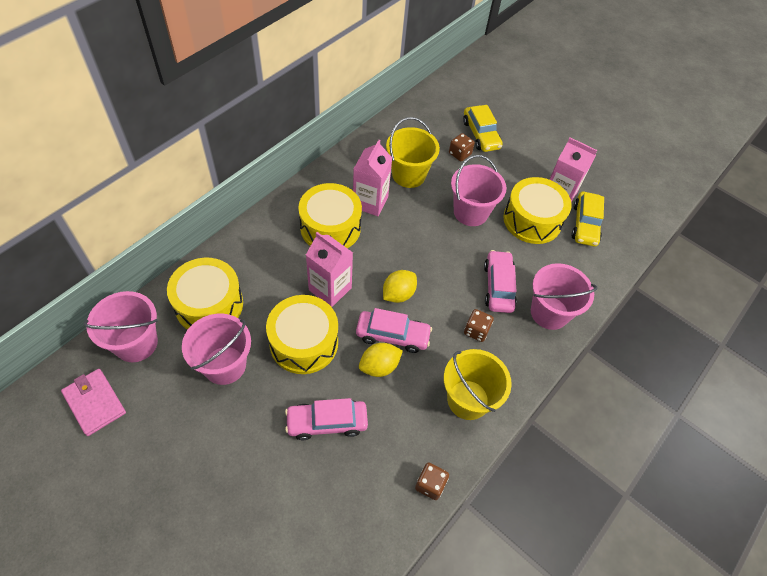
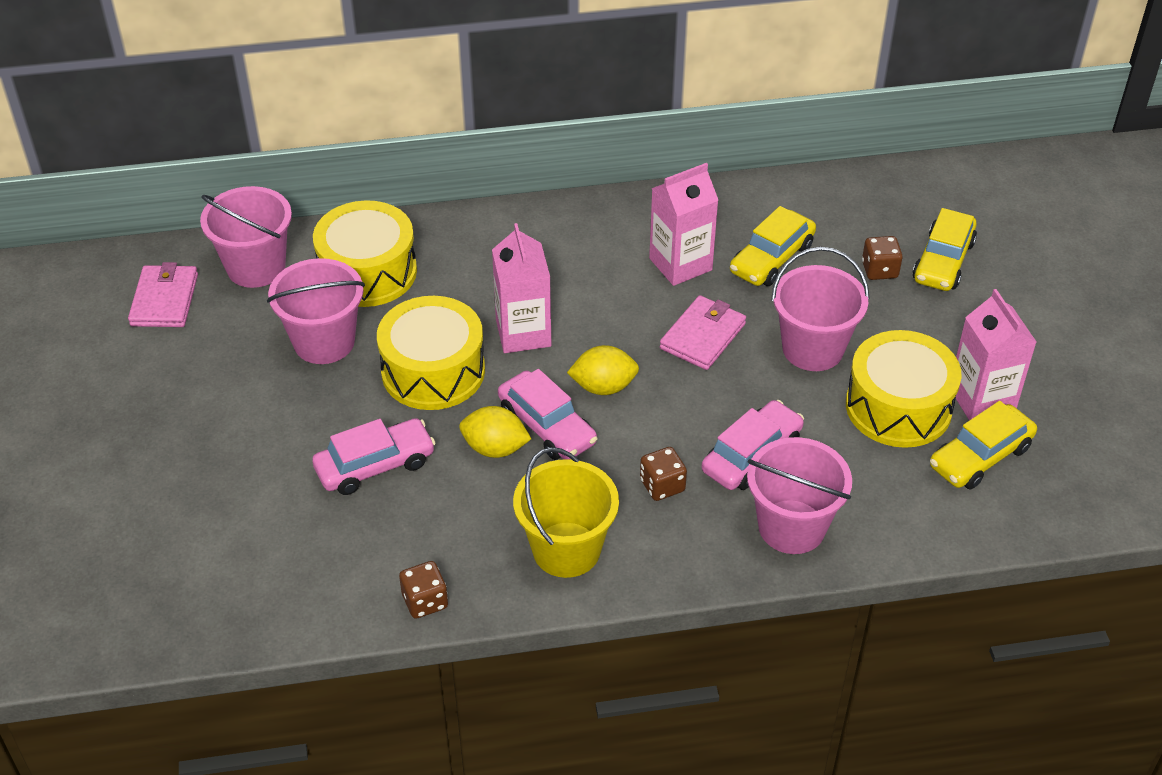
camera: 45 degrees right, 10 degrees down
(327, 422) = (375, 465): pink car -> pink car turned 120 degrees clockwise
(330, 227) = (596, 266): yellow drum -> none
(408, 175) = (771, 259): yellow bucket -> yellow car
(417, 236) = (703, 336): none -> pink wallet

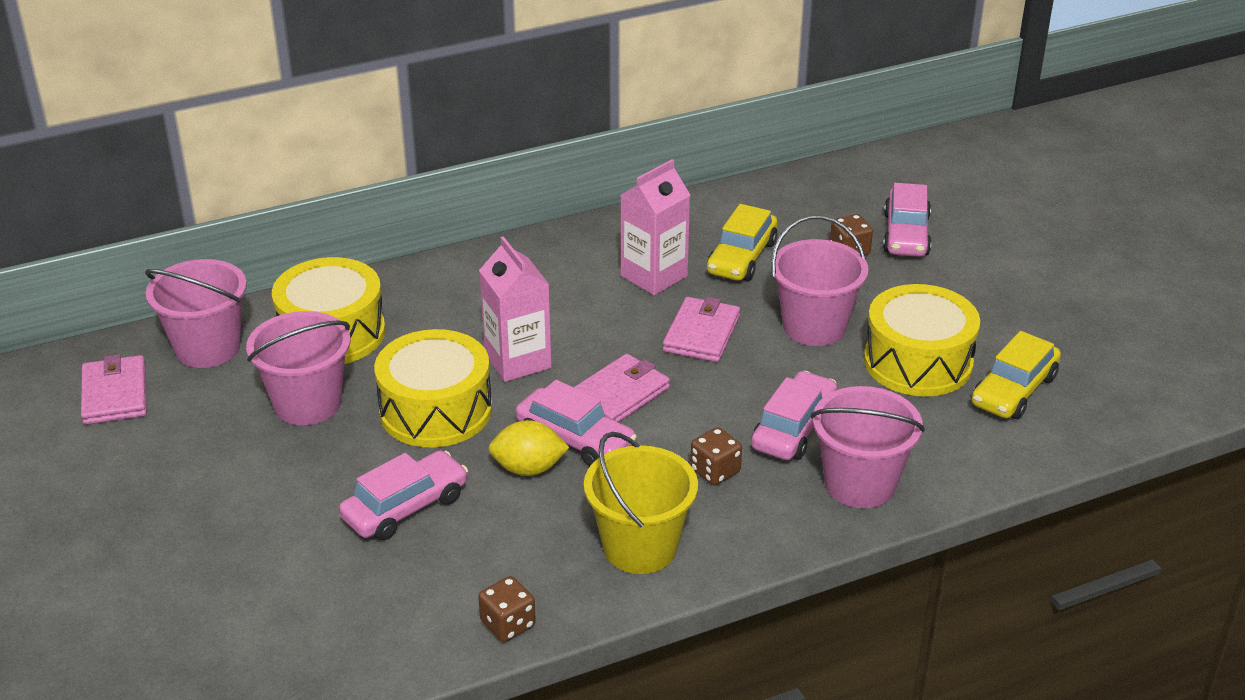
camera: 15 degrees left, 10 degrees down
(603, 387) = (619, 394): yellow lemon -> pink wallet
(943, 261) = (906, 234): yellow car -> pink car
(981, 399) = (993, 342): pink carton -> none

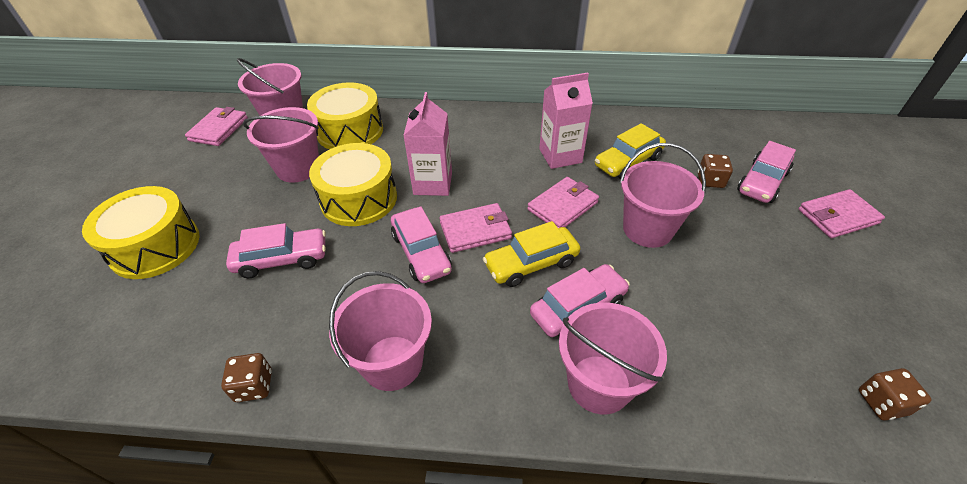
camera: 30 degrees right, 10 degrees up
(528, 469) = (375, 262): yellow lemon -> none
(640, 547) = (392, 362): yellow bucket -> pink bucket
(715, 471) = (494, 320): brown dice -> brown dice (882, 402)
(918, 362) = (715, 289): yellow drum -> yellow drum (155, 246)
(1000, 248) = (837, 216): none -> pink wallet
(1013, 390) = (789, 350): yellow car -> yellow car (531, 263)

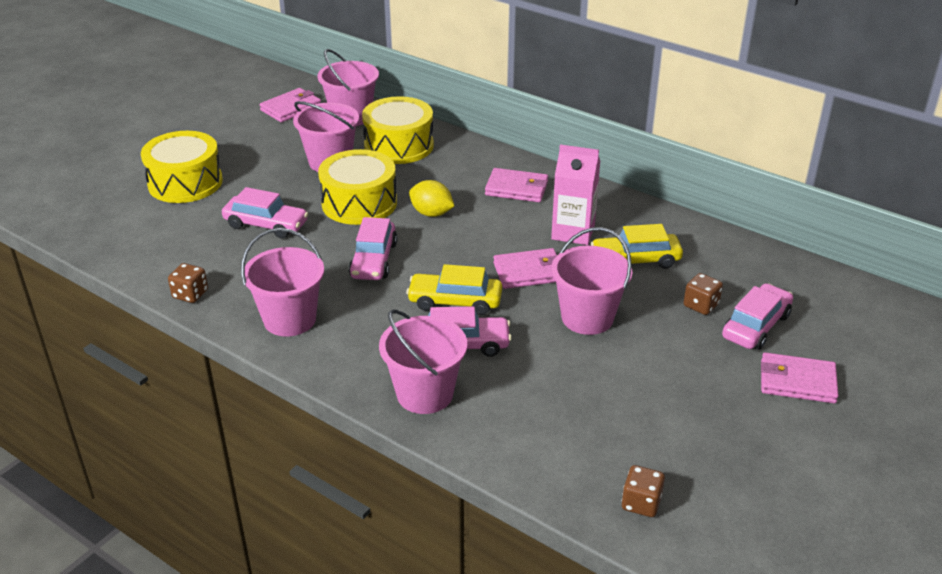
camera: 30 degrees right, 10 degrees down
(433, 183) = (431, 213): pink carton -> yellow lemon
(475, 230) = (433, 261): pink wallet -> pink wallet (516, 188)
(762, 182) = (756, 326): pink car -> pink car turned 150 degrees clockwise

